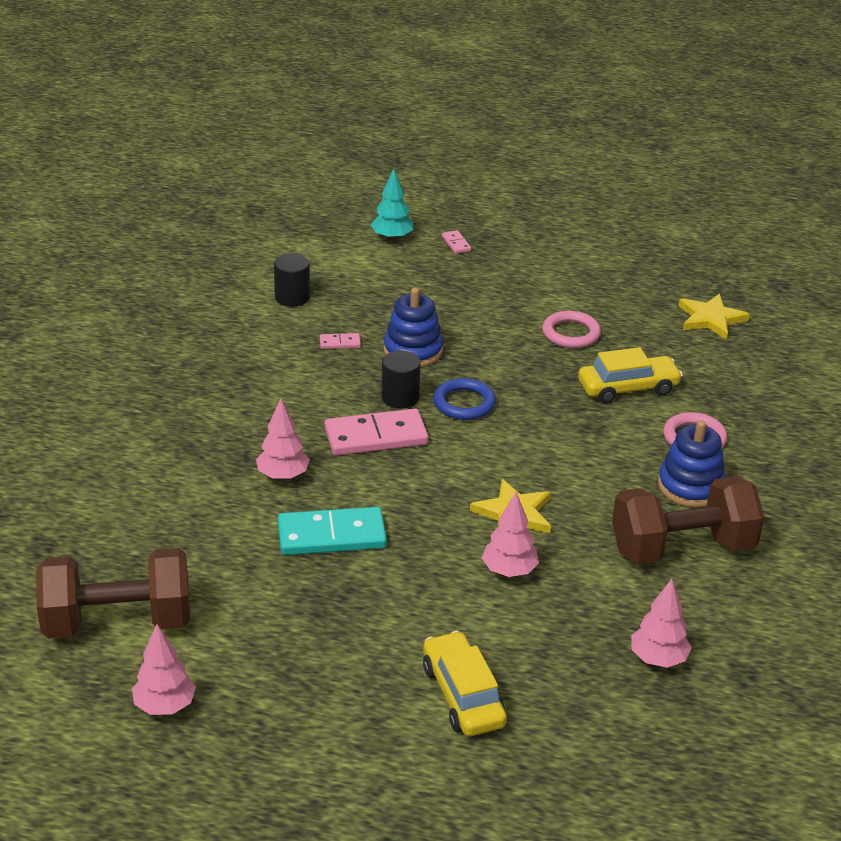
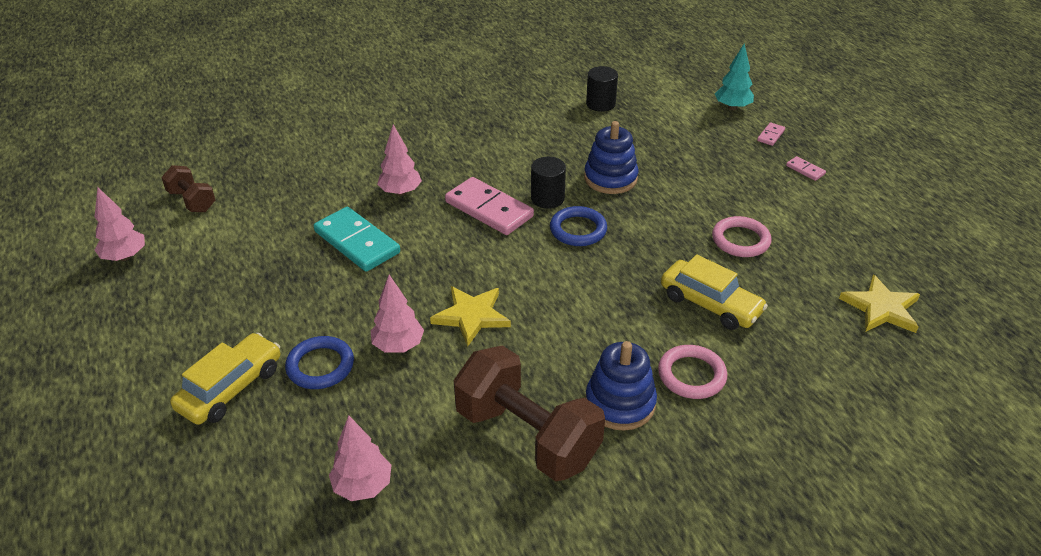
camera: 55 degrees right, 5 degrees up
(118, 622) = (192, 201): brown dumbbell -> brown dumbbell, size x0.51
(340, 343) = (576, 145): pink domino -> pink domino (805, 170)
(489, 628) = (320, 366): none -> blue ring

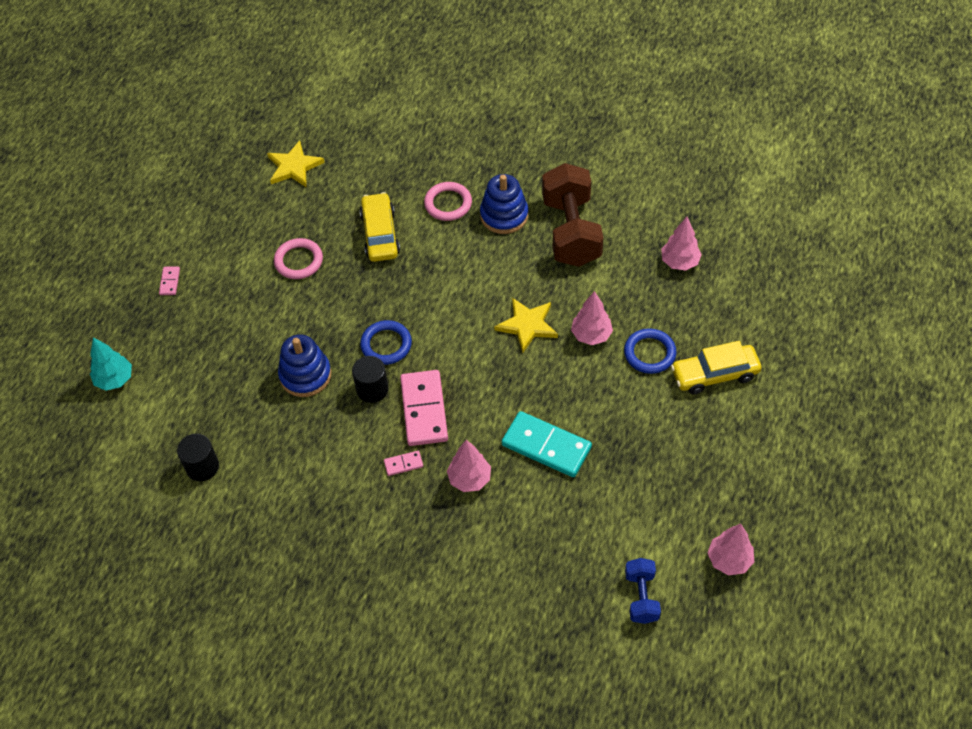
camera: 135 degrees left, 15 degrees up
(192, 201) = (641, 597): brown dumbbell -> blue dumbbell
(357, 242) = (546, 446): turquoise domino -> turquoise domino turned 60 degrees counterclockwise
(770, 135) = (138, 329): pink domino -> pink domino (403, 464)

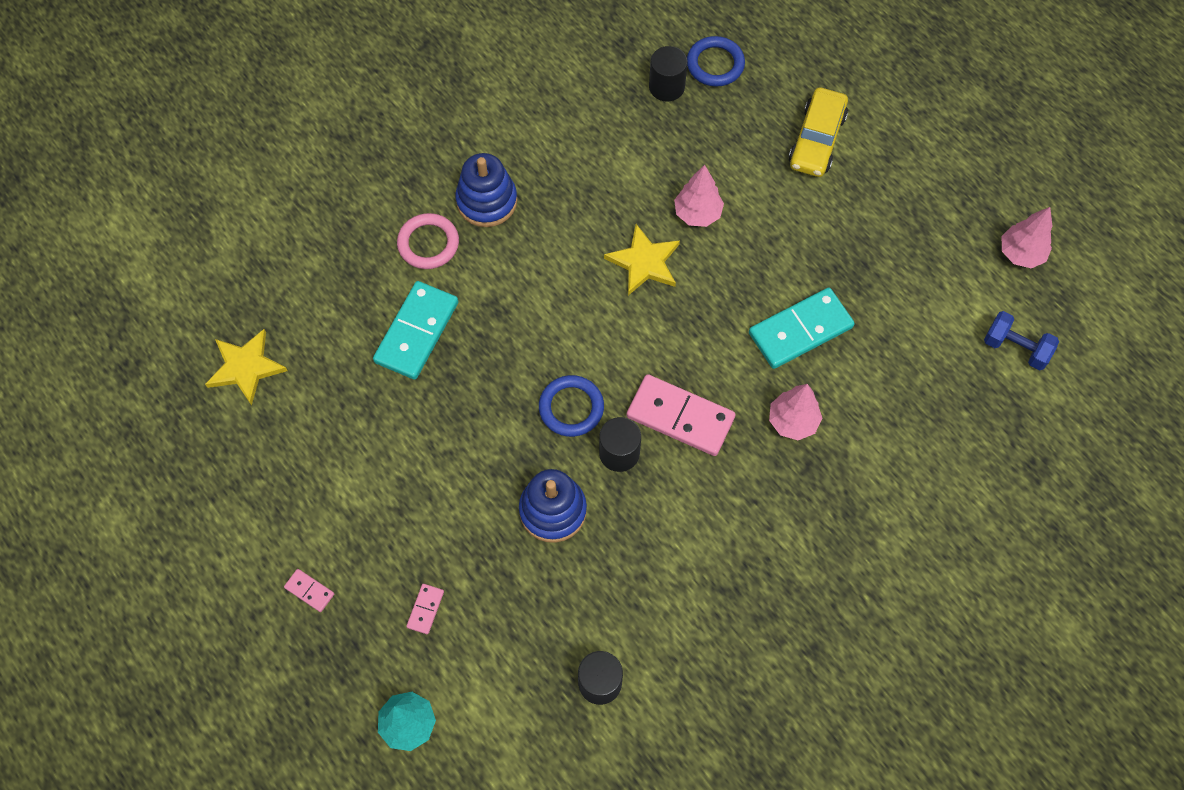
camera: 60 degrees left, 10 degrees up
(298, 261) = (389, 435): pink ring -> none
(380, 234) = (417, 332): yellow car -> turquoise domino
(403, 464) = (734, 474): pink domino -> pink domino (425, 609)
(571, 231) = (556, 154): brown dumbbell -> none
(649, 353) = (755, 177): blue ring -> blue ring (715, 64)
(679, 262) = (666, 87): pink tree -> black cylinder

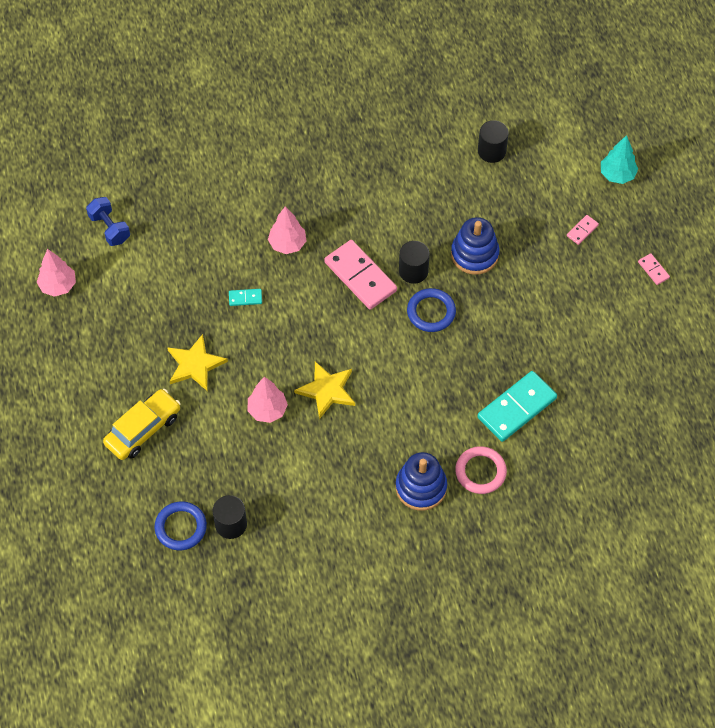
camera: 155 degrees left, 5 degrees down
(246, 367) = (651, 433): yellow star -> yellow star (195, 365)
(800, 330) = (245, 298): turquoise domino -> turquoise domino, size x0.45

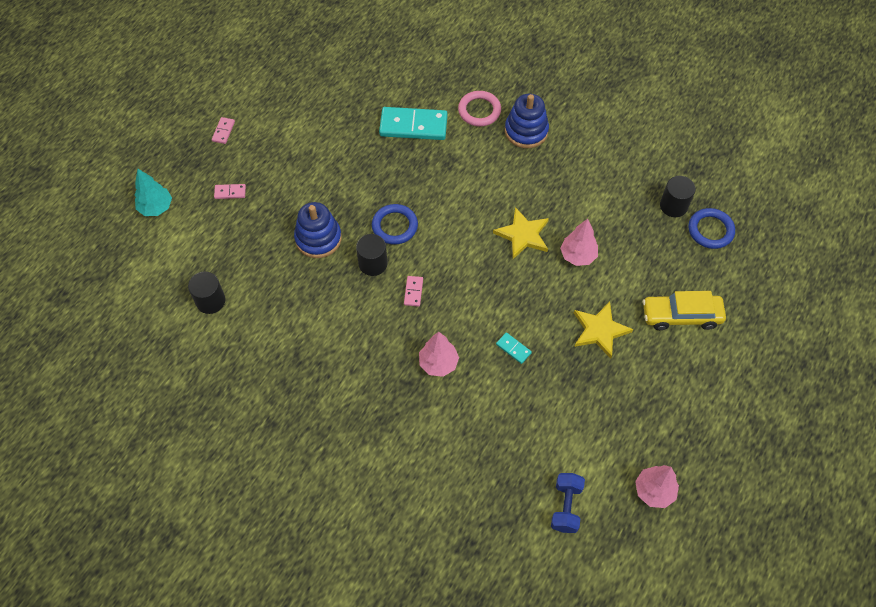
camera: 135 degrees left, 0 degrees up
(360, 276) = (413, 292): pink domino -> pink domino, size x0.45

